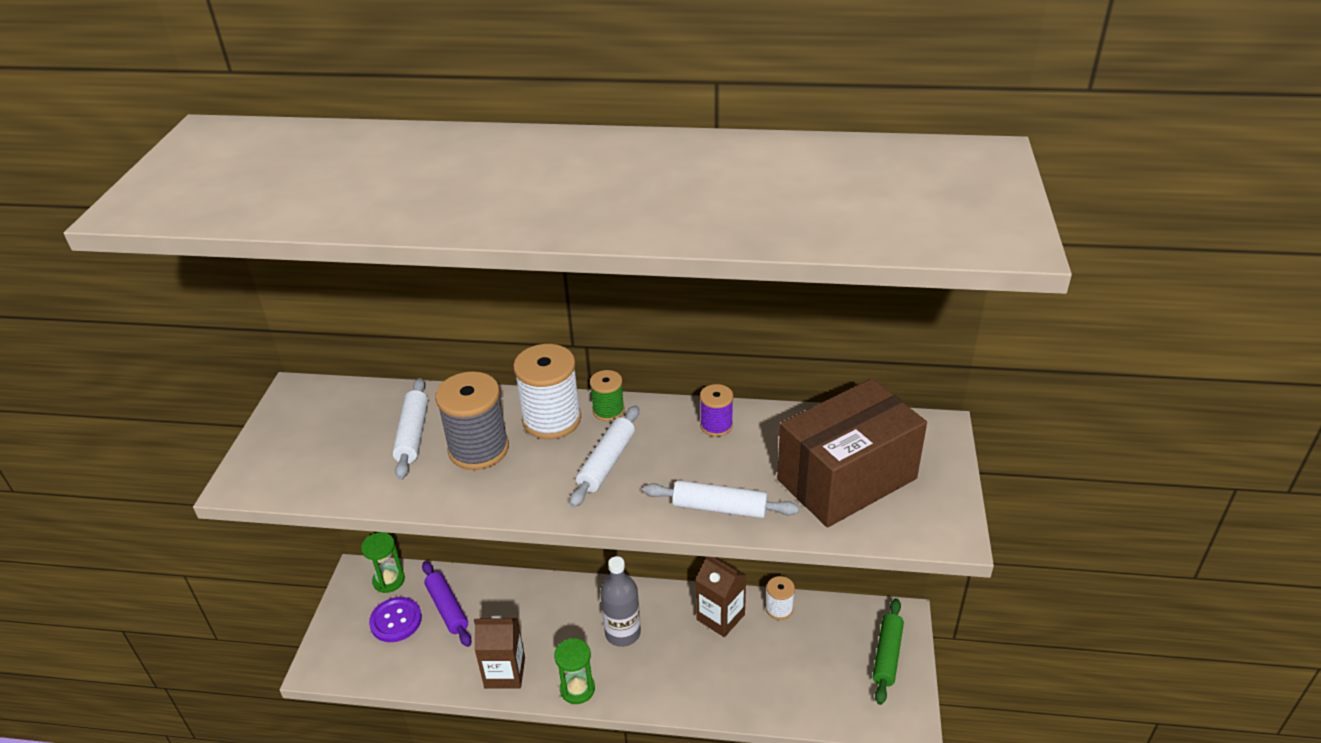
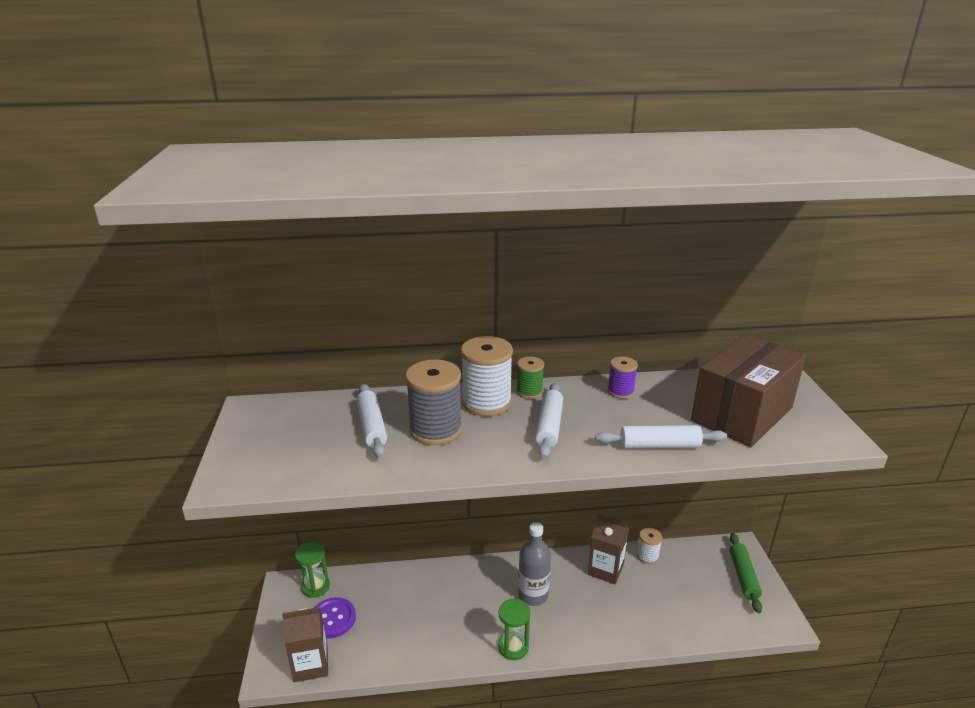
camera: 15 degrees left, 10 degrees down
(447, 608) = (376, 601): purple rolling pin -> none
(505, 672) = (445, 645): brown carton -> brown carton (311, 664)

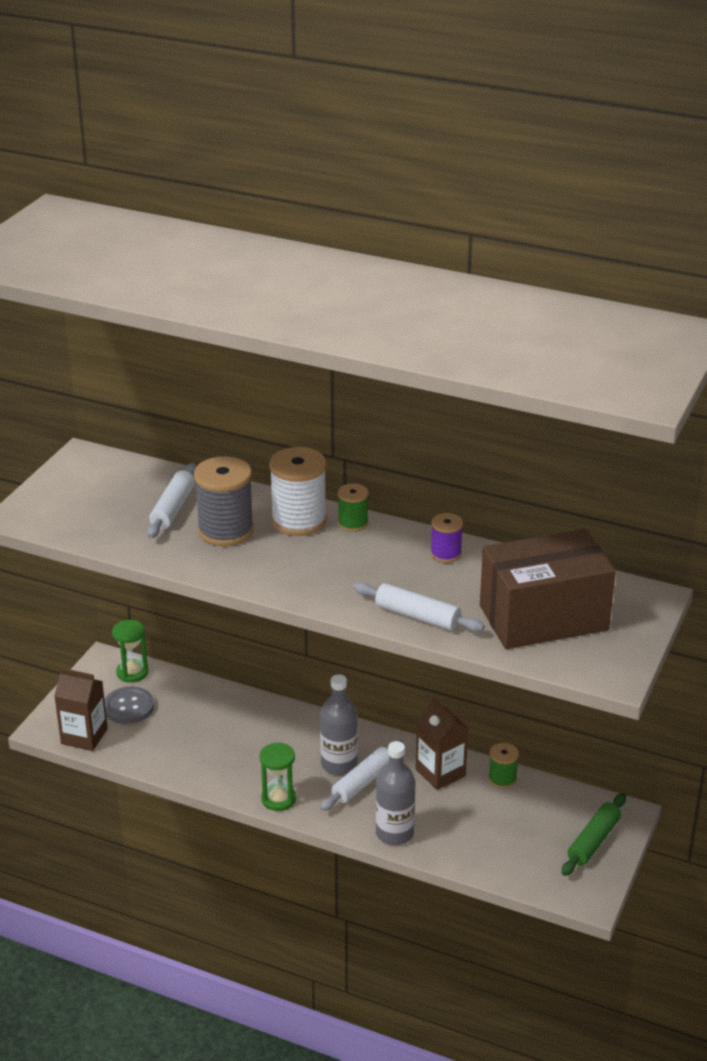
camera: 30 degrees right, 5 degrees up
(332, 619) = (128, 707): purple button -> grey button
(549, 426) = (333, 563): white rolling pin -> white rolling pin (362, 782)
(619, 635) = (394, 833): none -> grey bottle
(647, 556) = (502, 779): white spool -> green spool

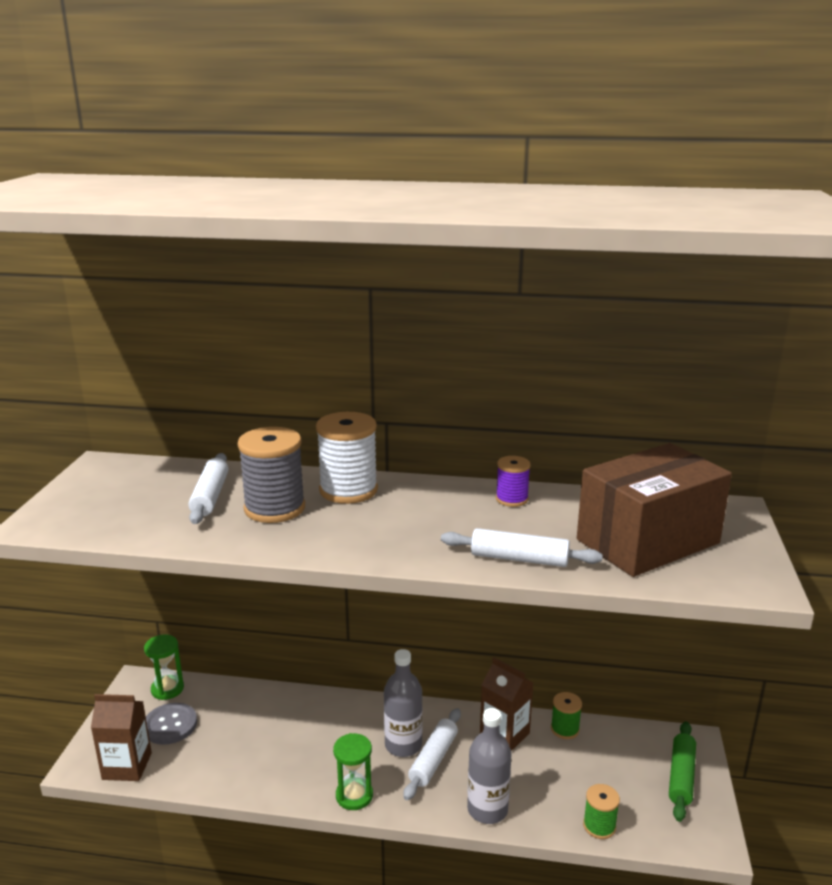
camera: 15 degrees left, 10 degrees down
(353, 523) = (404, 485): green spool -> green spool (599, 826)

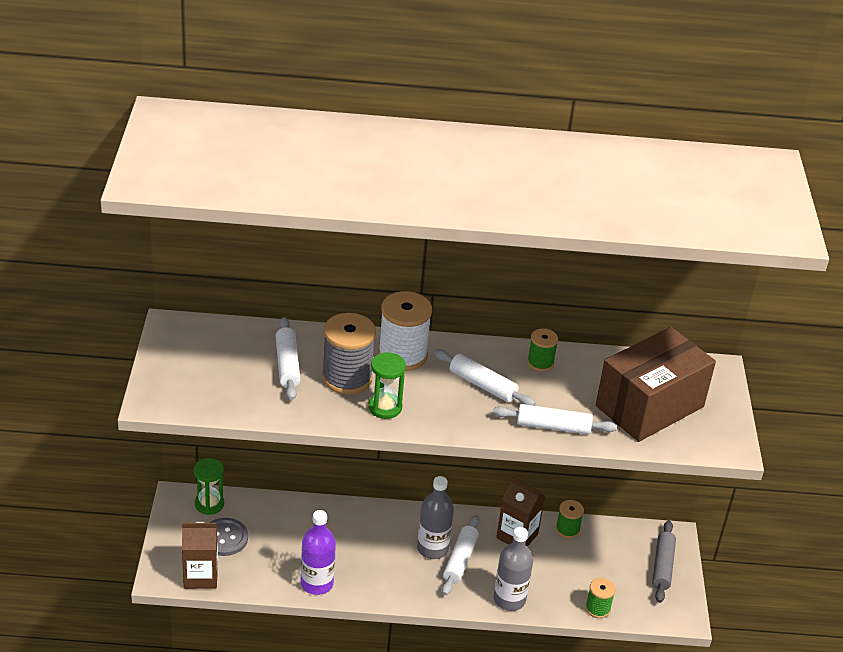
camera: 10 degrees left, 15 degrees up
(258, 780) = (317, 583): none -> purple bottle
(354, 796) = (400, 593): green hourglass -> green hourglass (385, 407)
(436, 518) = (482, 385): none -> white rolling pin
(512, 499) = (540, 362): purple spool -> green spool
(681, 776) = (662, 566): green rolling pin -> grey rolling pin

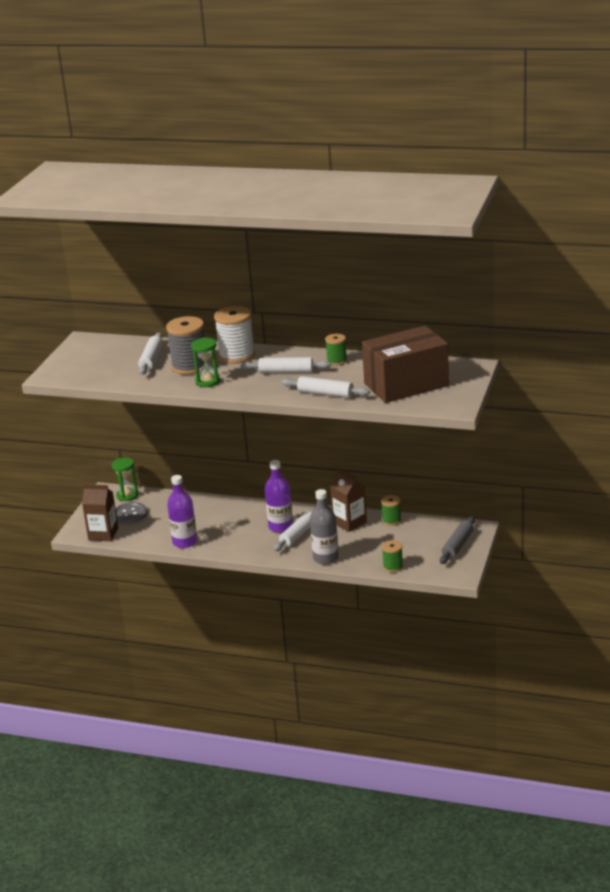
camera: 20 degrees right, 10 degrees down
(432, 548) = (280, 527): grey bottle -> purple bottle
(482, 385) = (286, 372): white rolling pin -> white rolling pin turned 45 degrees counterclockwise

